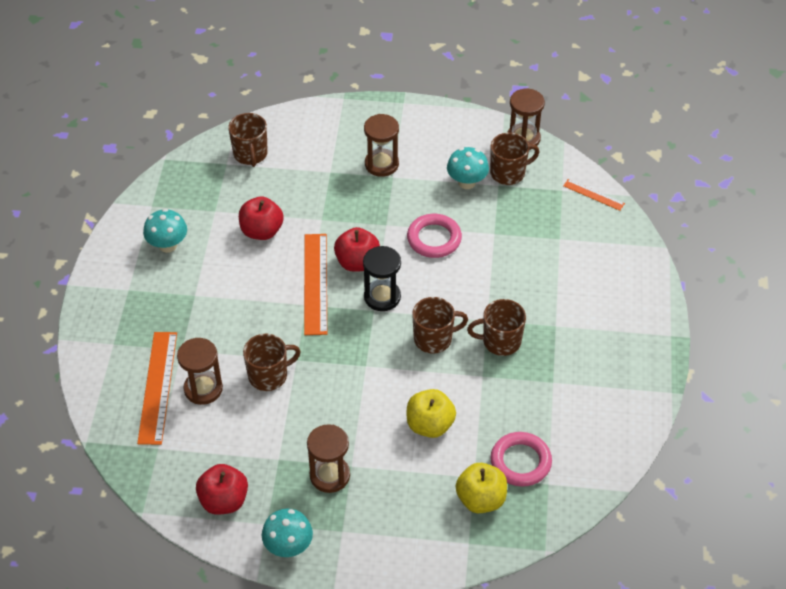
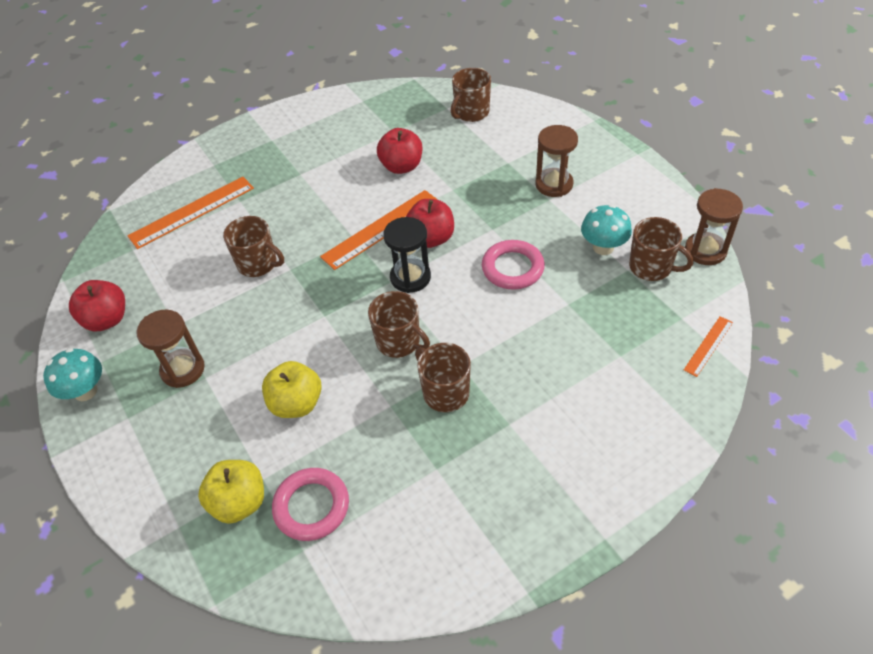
camera: 55 degrees right, 0 degrees up
(168, 245) = (334, 131): turquoise mushroom -> none
(203, 389) = (211, 236): brown hourglass -> none
(593, 194) = (708, 346): orange ruler -> orange ruler turned 45 degrees clockwise

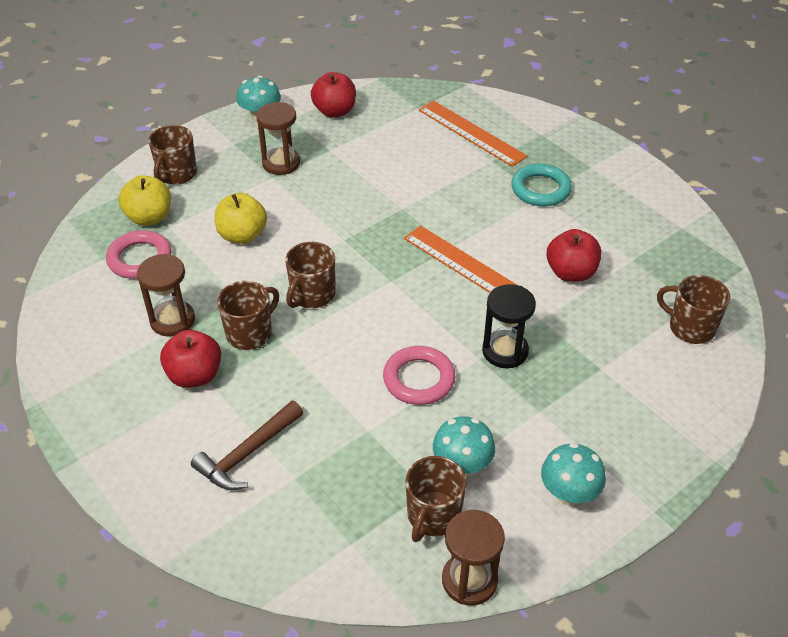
camera: 80 degrees right, 5 degrees down
(258, 264) = (407, 186): brown mug -> brown mug (177, 174)
(291, 173) = (540, 189): none -> turquoise ring
(410, 277) = (398, 295): black hourglass -> black hourglass (505, 351)
(431, 238) = (457, 307): red apple -> red apple (195, 375)
(554, 184) = (568, 415): brown hourglass -> brown hourglass (172, 320)
(594, 390) = (247, 453): none -> brown hammer
(626, 192) = (568, 494): none -> turquoise mushroom
(708, 346) = (308, 568): orange ruler -> none

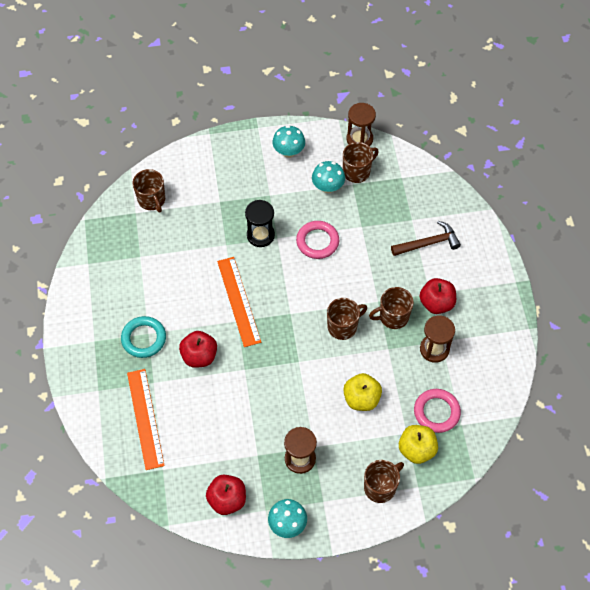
camera: 150 degrees left, 15 degrees up
(571, 273) = (182, 266): red apple -> red apple (199, 356)

